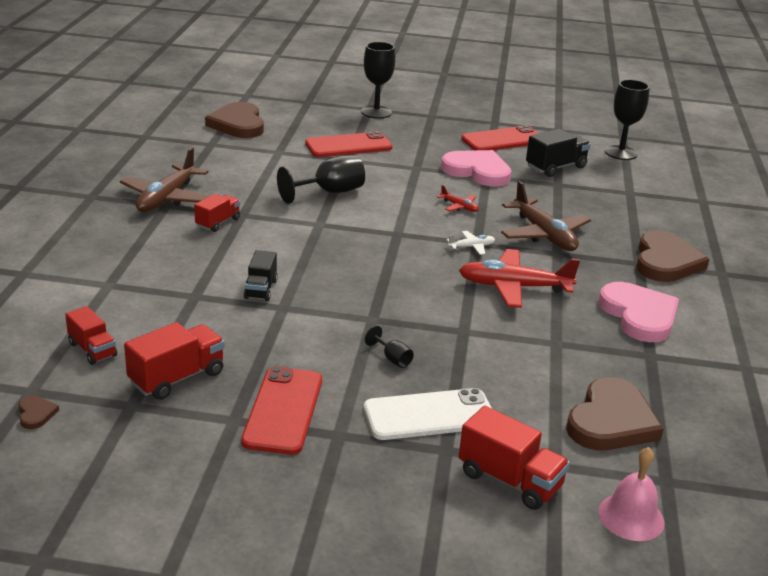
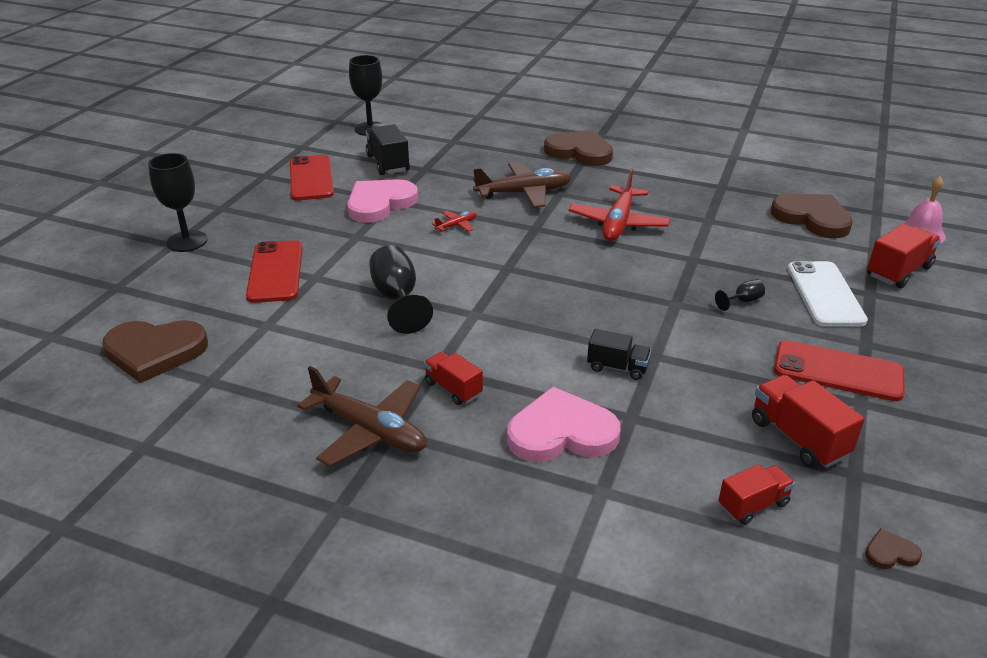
camera: 75 degrees left, 5 degrees up
(471, 247) = (541, 231): white plane -> none
(639, 315) = (664, 179): pink heart -> pink heart (561, 432)

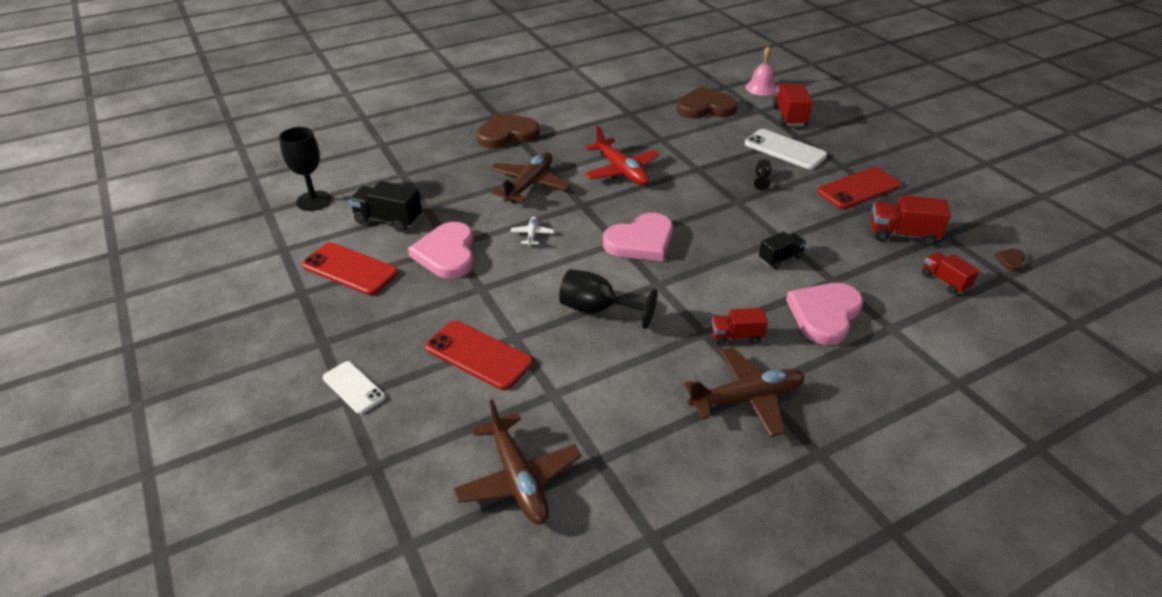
camera: 50 degrees left, 5 degrees up
(155, 352) = (518, 479): brown heart -> brown plane
(187, 241) = (354, 387): black goblet -> white phone
(456, 225) = (532, 234): red plane -> white plane
(525, 278) = (641, 241): none -> pink heart
(753, 505) = (944, 281): red truck -> red truck turned 45 degrees counterclockwise

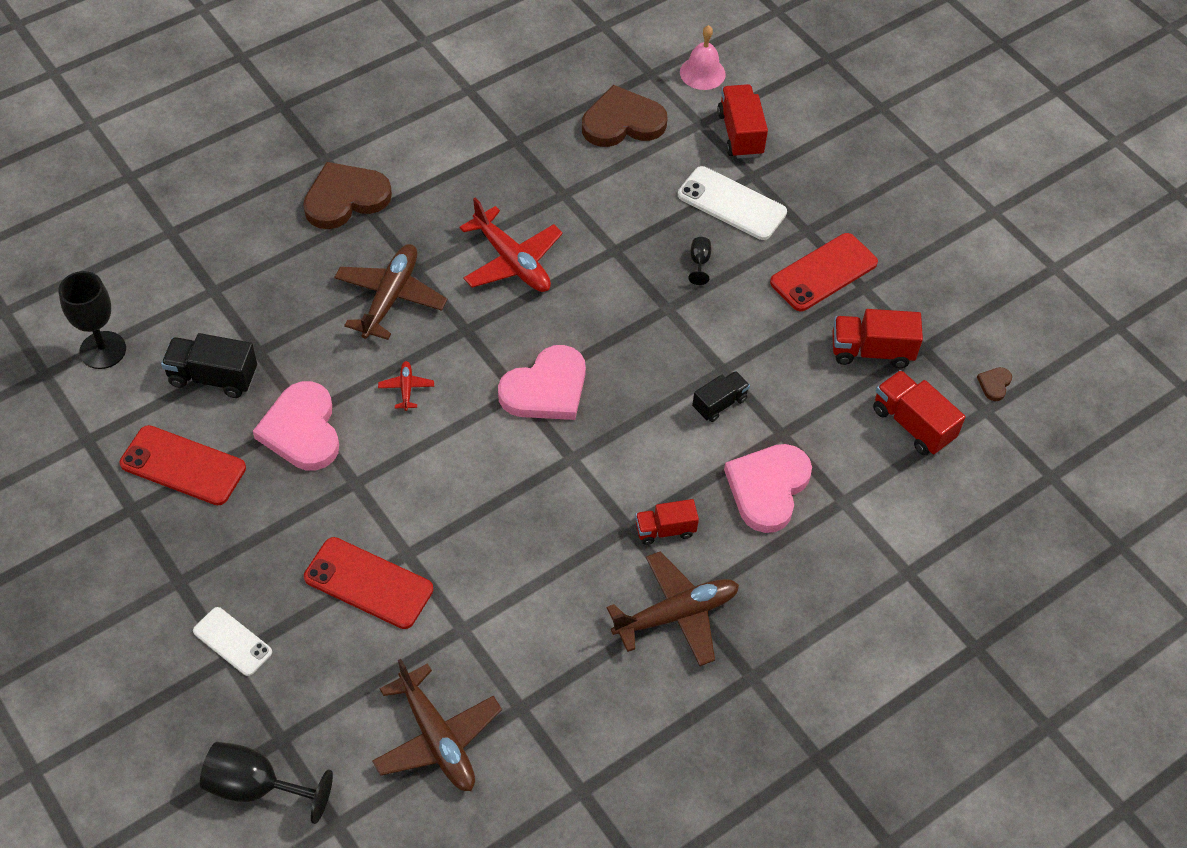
camera: 10 degrees left, 15 degrees up
(532, 234) = (406, 388): white plane -> red plane
(597, 309) = (500, 504): black goblet -> black goblet (256, 787)
(944, 281) = (912, 424): red truck -> red truck, size x1.53

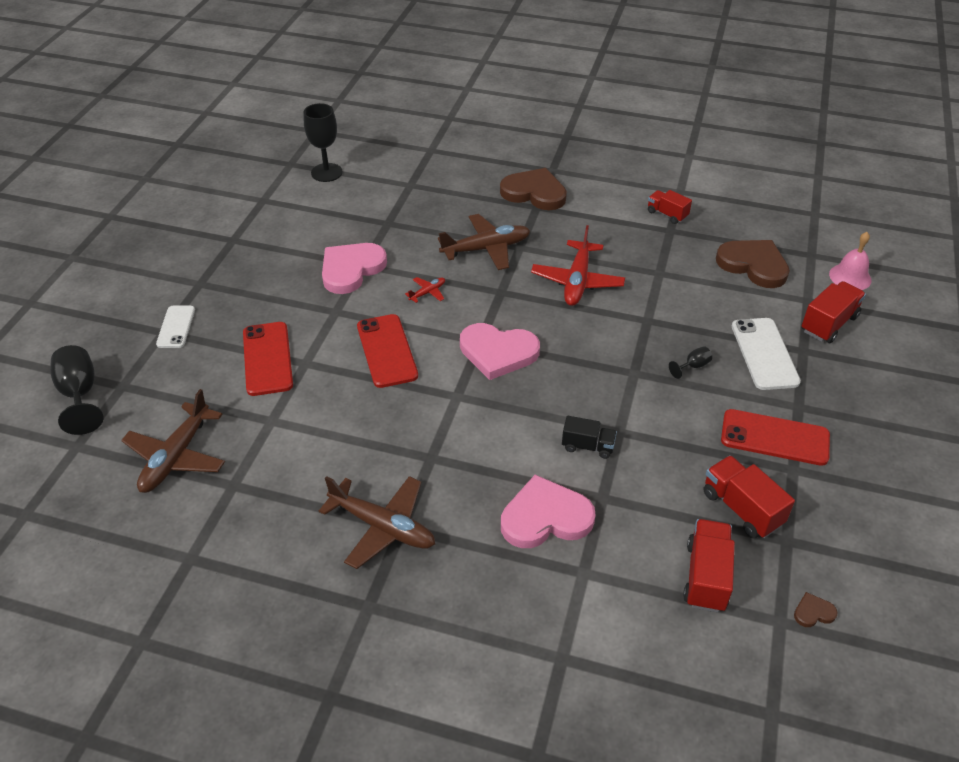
camera: 55 degrees right, 10 degrees down
(183, 466) = (280, 241): red phone -> red phone (387, 351)
(213, 377) = (351, 218): black truck -> none
(665, 530) = (448, 479): red truck -> red truck (667, 214)

